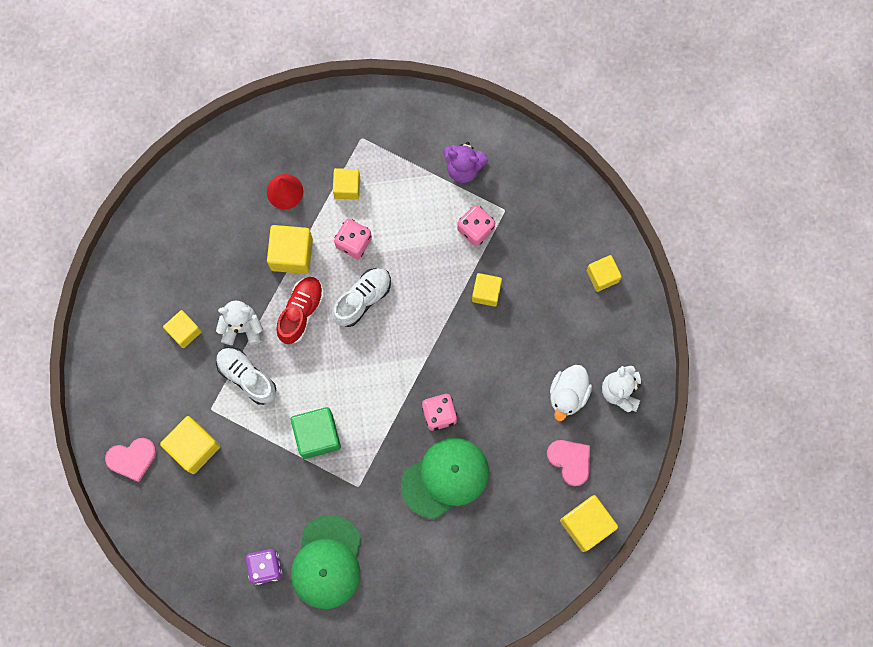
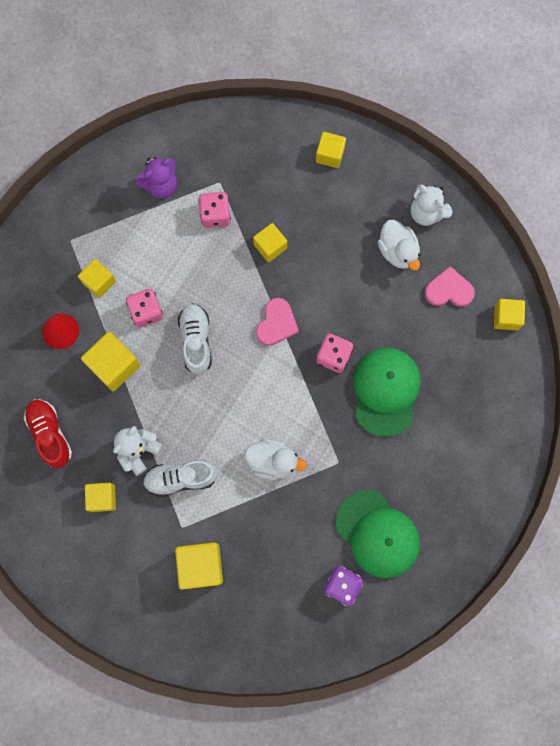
camera: 50 degrees left, 0 degrees up
(132, 459) = (169, 622): pink heart -> pink heart (276, 323)
(301, 312) = (165, 395): red shoe -> red shoe (50, 434)
(317, 435) = (272, 461): green cube -> white duck
(586, 524) = (506, 317): yellow cube -> yellow cube, size x0.65

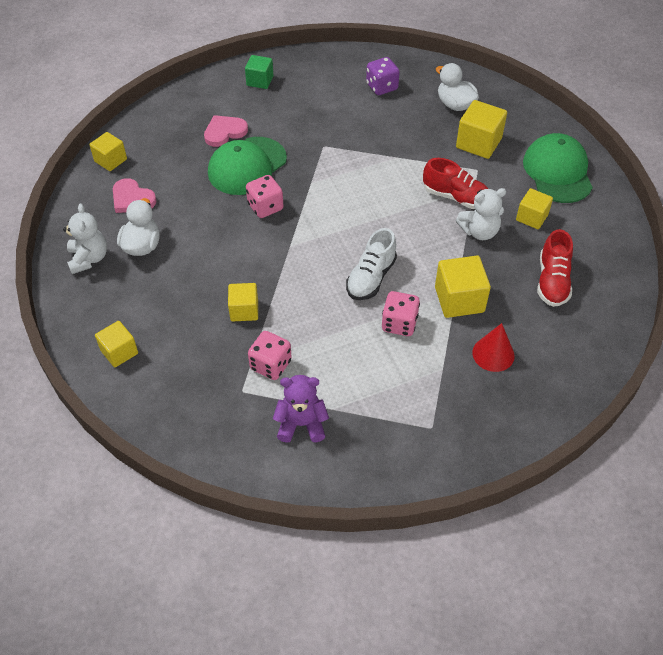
camera: 145 degrees left, 25 degrees down
(99, 282) = (427, 373): yellow cube -> none
(181, 478) = (456, 197): white shoe -> red shoe
(272, 461) = (373, 171): white duck -> white duck (455, 105)
(276, 323) = (291, 252): pink heart -> pink heart (224, 132)
(377, 534) = (332, 98): green cap -> green cap (557, 172)
(464, 510) = (260, 81): none -> green cube

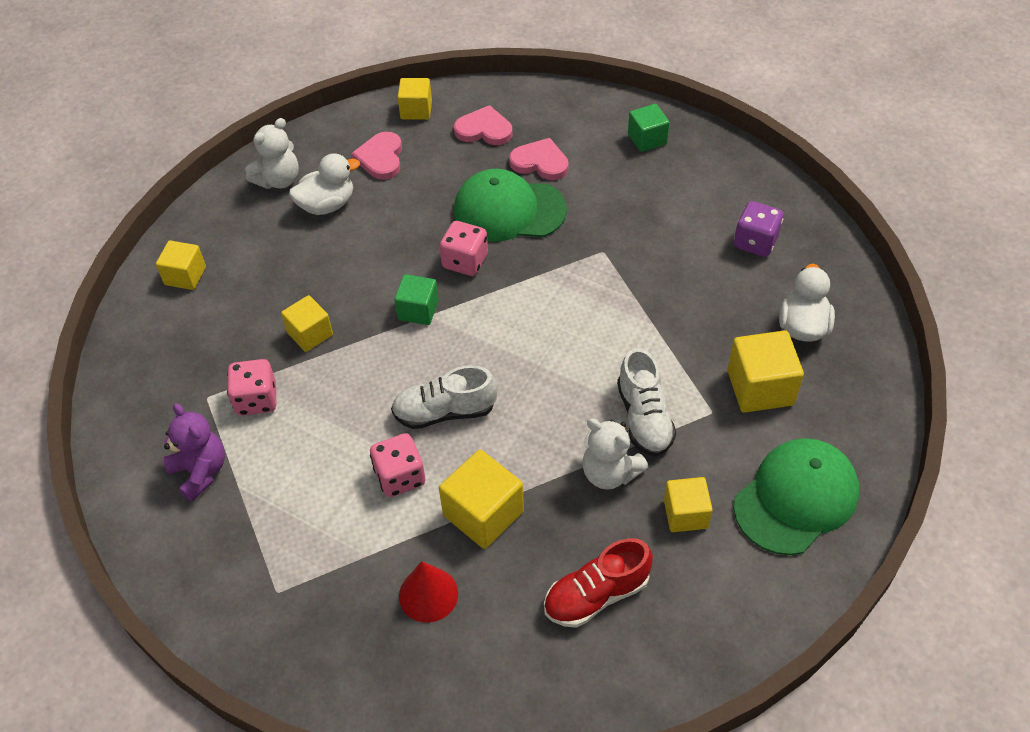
camera: 55 degrees right, 0 degrees up
(167, 140) = (484, 130): none -> pink heart
(281, 248) = (418, 310): none -> green cube
(456, 197) = (644, 418): red shoe -> white shoe

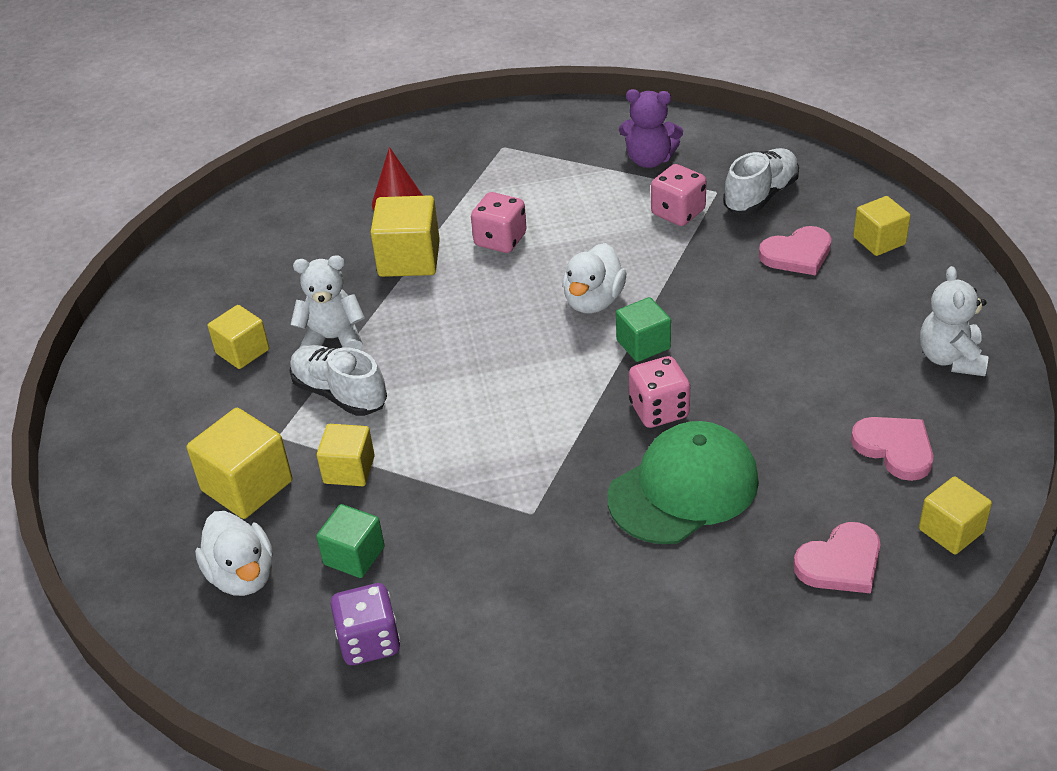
camera: 140 degrees right, 10 degrees down
(310, 334) = (707, 271): yellow cube -> yellow cube (349, 470)
(327, 205) = (866, 369): white duck -> white duck (593, 301)
(445, 412) = (519, 294): white shoe -> white shoe (760, 196)
(540, 162) = (722, 568): pink heart -> pink heart (797, 254)
(596, 595) = (273, 268): red shoe -> none
(647, 139) = (634, 697): green cube -> green cube (354, 555)
(796, 498) = (150, 418): green cap -> none

